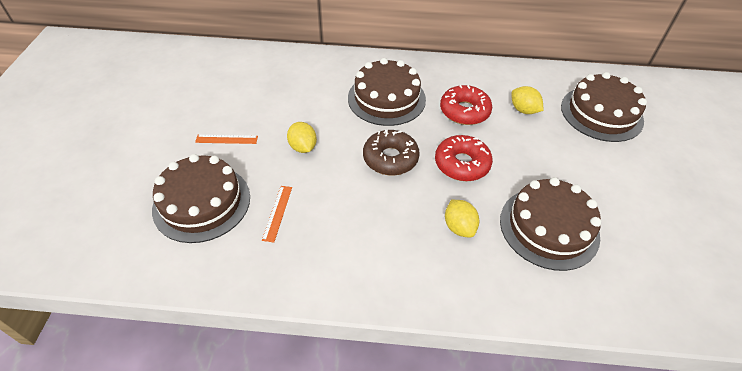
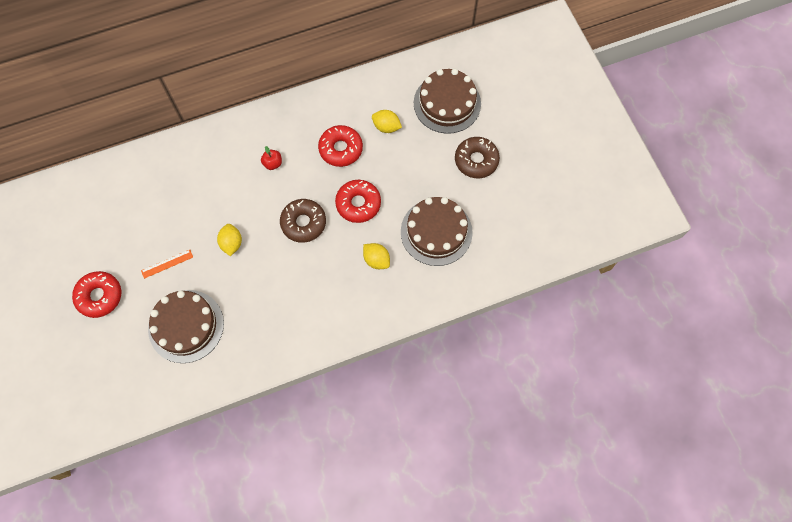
camera: 25 degrees left, 20 degrees up
(142, 140) = (99, 296): none -> red donut
(277, 213) = (246, 308): orange ruler -> none
(303, 147) = (231, 243): yellow lemon -> yellow lemon turned 45 degrees clockwise
(386, 98) = (272, 163): brown cake -> red apple
(624, 175) = (476, 160): none -> brown donut

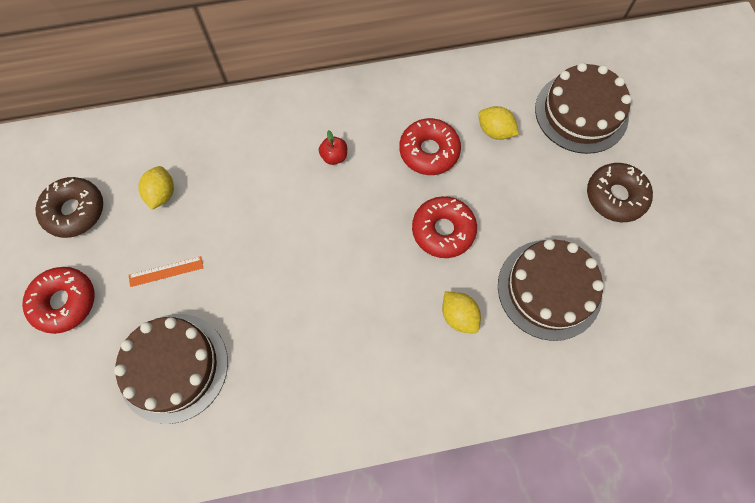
camera: 10 degrees right, 0 degrees up
(231, 243) = (259, 257): yellow lemon -> yellow lemon (162, 194)
(303, 223) = (363, 245): brown donut -> brown donut (75, 211)

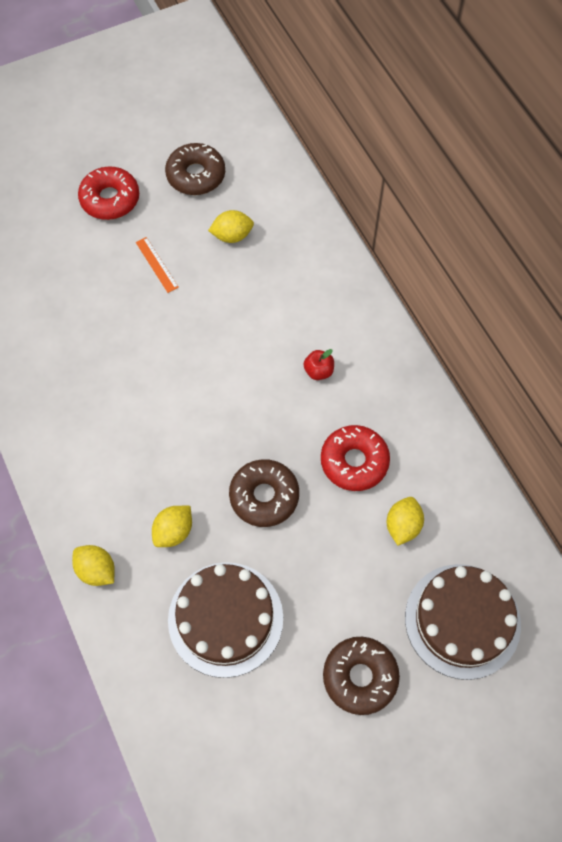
camera: 75 degrees right, 5 degrees down
(173, 367) = (70, 299): brown cake -> none
(443, 230) = (264, 496): red donut -> brown donut
(482, 396) = (96, 570): none -> yellow lemon

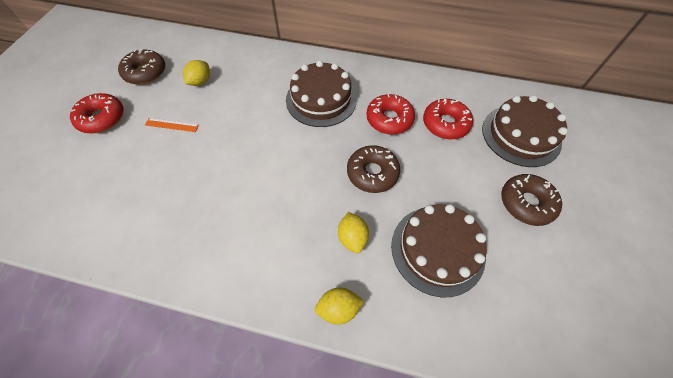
camera: 50 degrees left, 5 degrees down
(318, 371) = (321, 99): red apple -> brown cake
(403, 526) = (445, 124): yellow lemon -> red donut

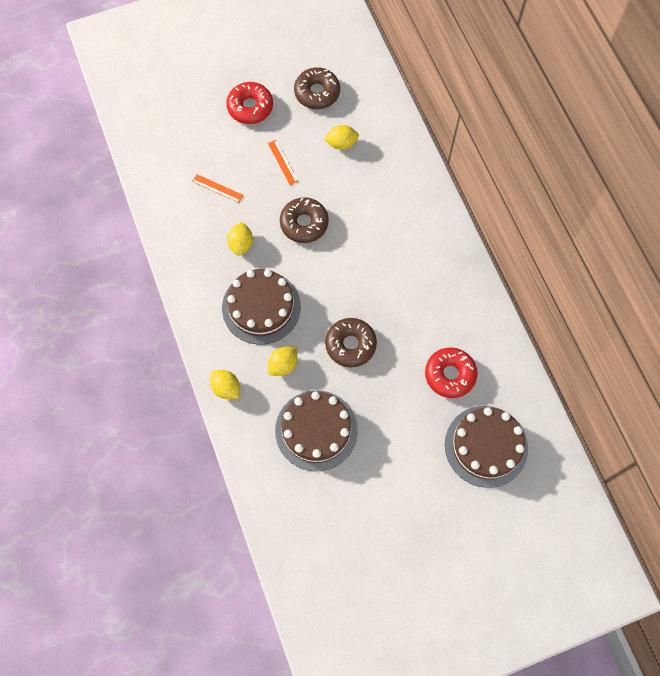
camera: 55 degrees right, 10 degrees up
(138, 185) = (217, 188): none -> orange ruler
(208, 199) = (241, 244): none -> yellow lemon
(321, 99) = (398, 254): brown cake -> brown cake (261, 307)
(389, 119) = (419, 325): red donut -> none
(526, 203) = (408, 479): brown donut -> brown donut (304, 223)

